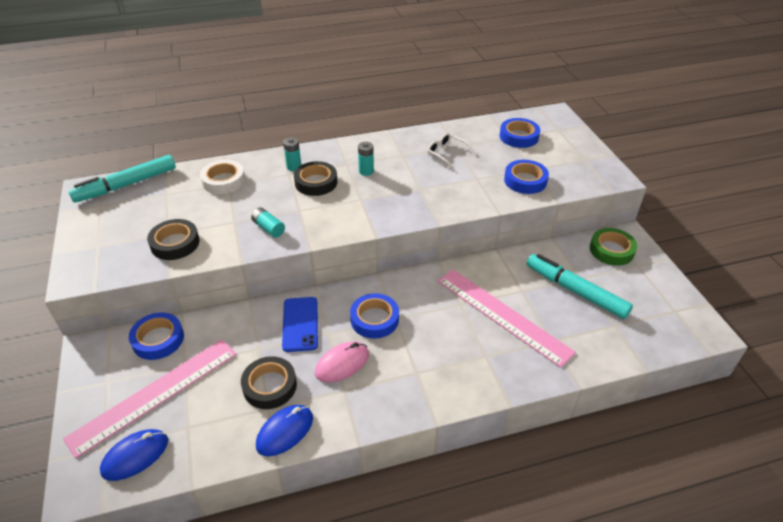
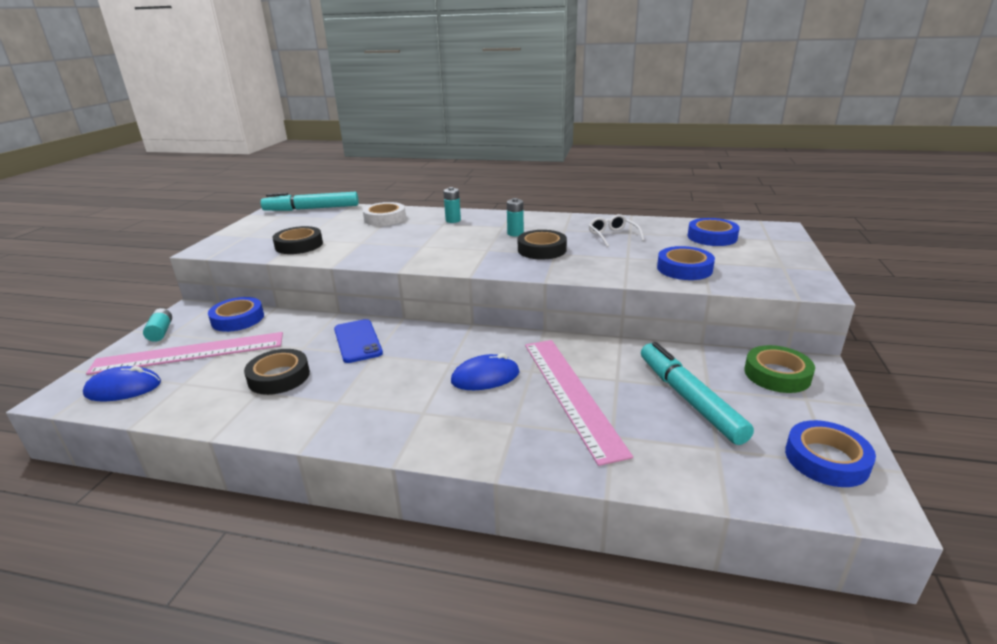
camera: 30 degrees right, 15 degrees down
(268, 228) = (382, 251): turquoise battery -> turquoise battery (161, 332)
(285, 431) = (249, 415): blue mouse -> blue mouse (485, 377)
(300, 324) = (357, 341): blue phone -> blue phone turned 45 degrees counterclockwise
(316, 182) = (460, 232): black tape -> black tape (542, 250)
(342, 363) = (359, 381): pink mouse -> none
(374, 319) = (428, 357): blue tape -> blue tape (826, 459)

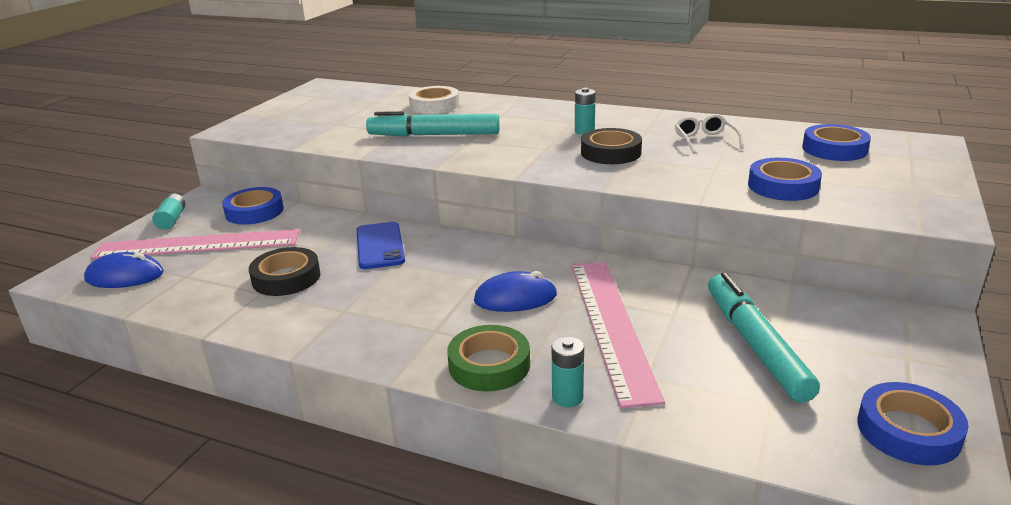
camera: 10 degrees right, 0 degrees up
(299, 245) = (330, 131): black tape -> none
(312, 209) = (354, 90): turquoise marker -> turquoise marker (434, 135)
(453, 220) = (514, 111): turquoise battery -> turquoise battery (567, 397)
(777, 374) = (879, 326): green tape -> green tape (489, 365)

